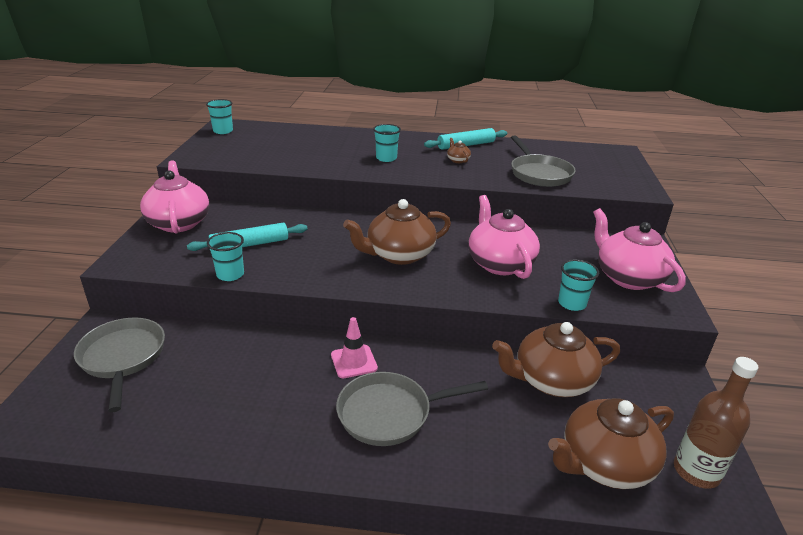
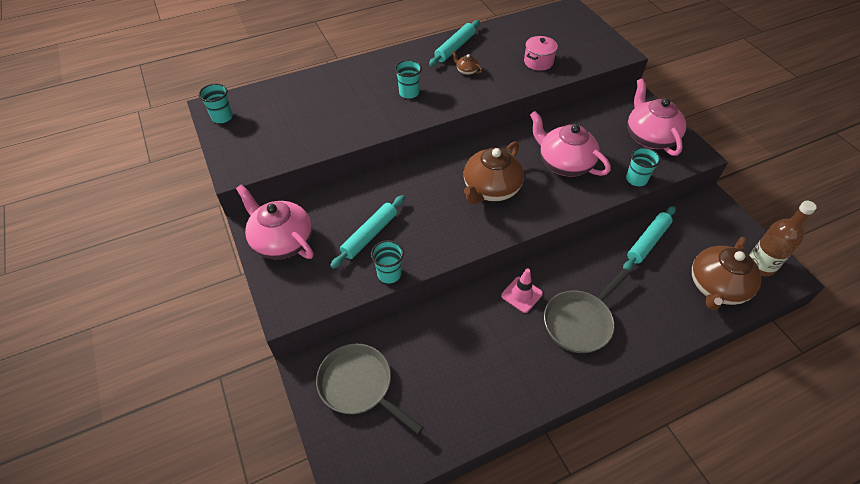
camera: 30 degrees left, 20 degrees up
(539, 173) = (538, 62): grey pan -> pink pot
(551, 380) = (647, 242): brown teapot -> turquoise rolling pin
(628, 277) = (650, 137): pink teapot -> pink teapot turned 45 degrees clockwise

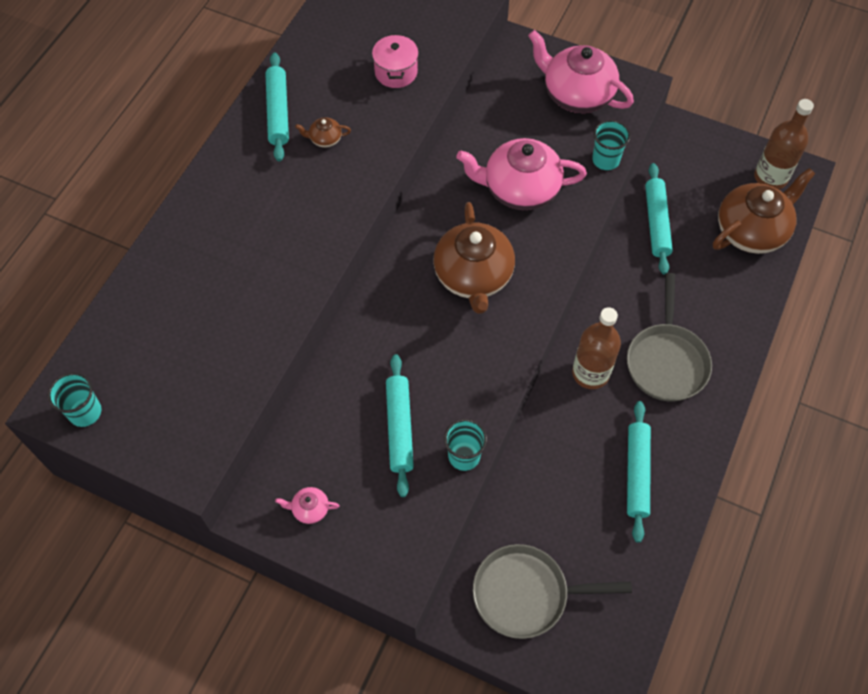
camera: 40 degrees left, 10 degrees up
(282, 241) = (310, 509): pink teapot -> pink teapot, size x0.42
(409, 93) = (287, 216): turquoise cup -> none
(496, 371) = (637, 473): none -> turquoise rolling pin
(521, 294) = (590, 373): pink traffic cone -> brown bottle
(716, 287) = (752, 230): brown teapot -> brown teapot turned 120 degrees counterclockwise

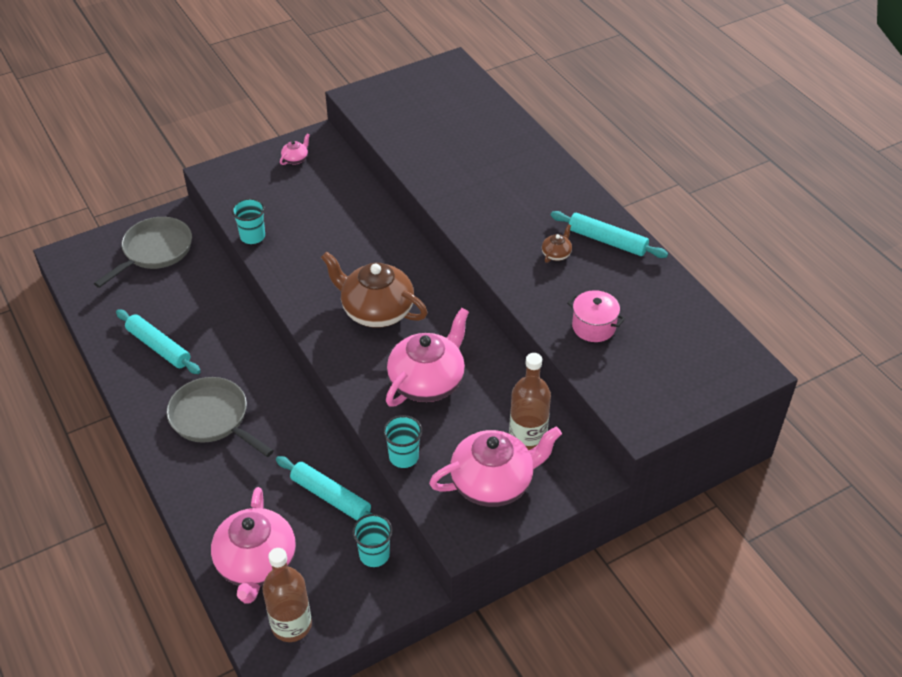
camera: 125 degrees right, 15 degrees down
(85, 412) = (436, 74): turquoise cup -> turquoise cup (374, 555)
(399, 428) = (303, 218): turquoise rolling pin -> none
(590, 373) = (251, 368): brown bottle -> brown bottle (527, 438)
(752, 230) = (256, 564): brown teapot -> pink teapot

